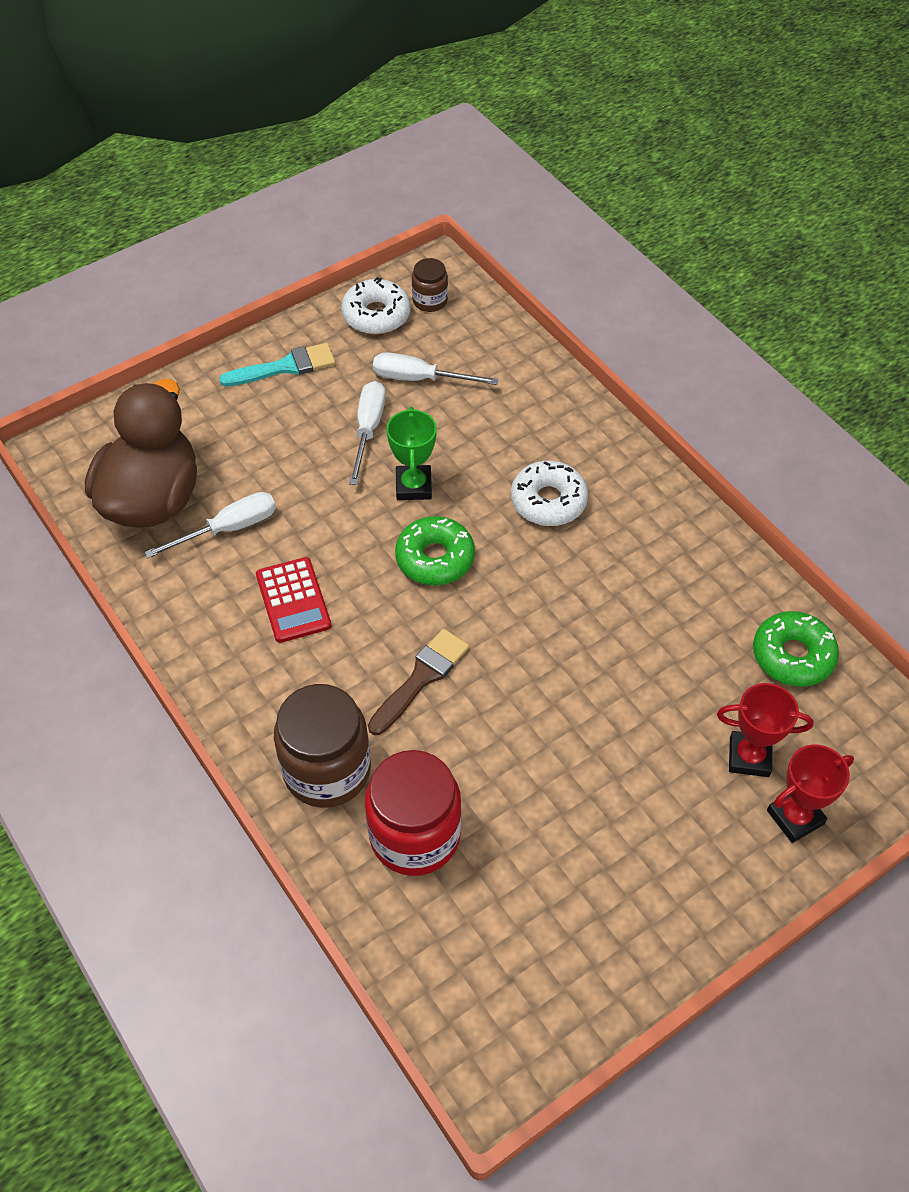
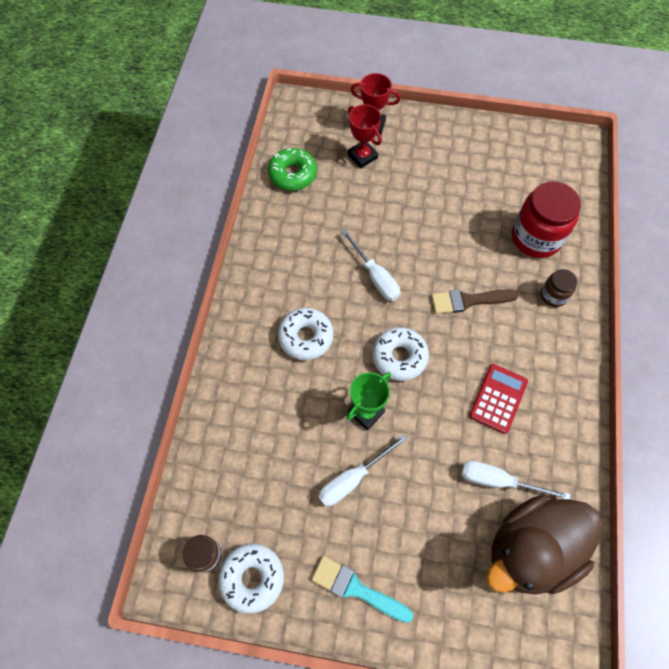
camera: 135 degrees left, 10 degrees up
(327, 770) = (553, 296): brown jar -> brown jar, size x0.51
(419, 379) = (283, 490): white screwdriver -> white screwdriver (375, 277)
(435, 558) = (399, 357): green donut -> white donut

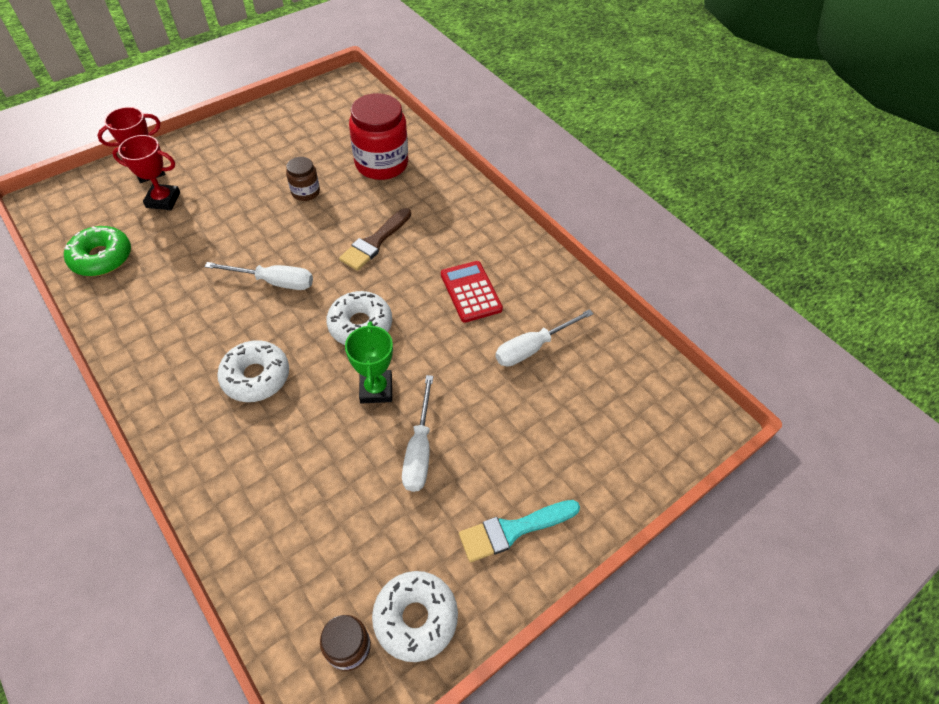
camera: 50 degrees left, 10 degrees down
(531, 550) = (604, 373): brown duck -> none
(553, 296) = (436, 193): brown jar -> brown jar (305, 192)

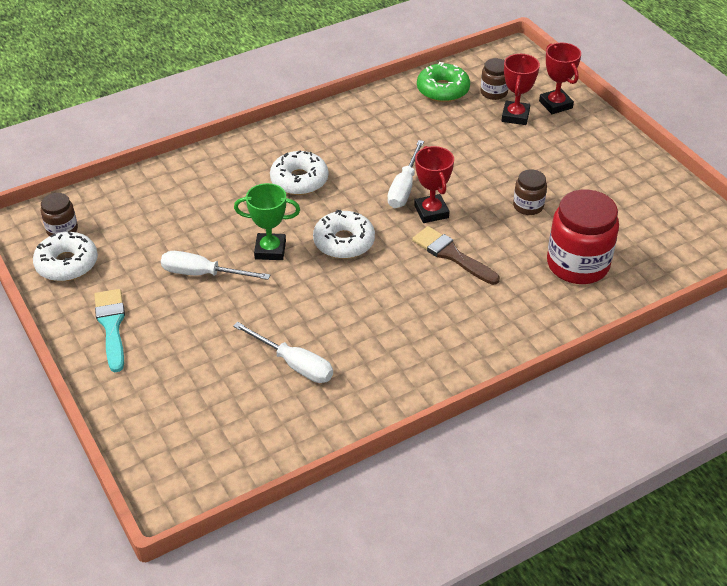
camera: 100 degrees right, 10 degrees down
(117, 216) = (494, 92): none -> brown jar
(313, 259) = (431, 212): none -> red trophy
(471, 292) = (375, 323): red calculator -> none
(532, 347) = (294, 364): white screwdriver -> white screwdriver turned 150 degrees clockwise

